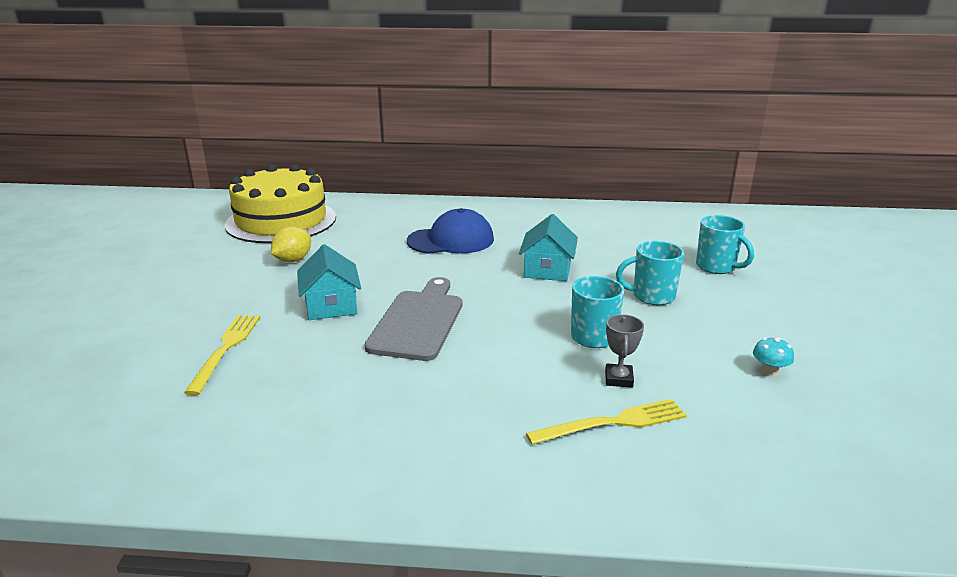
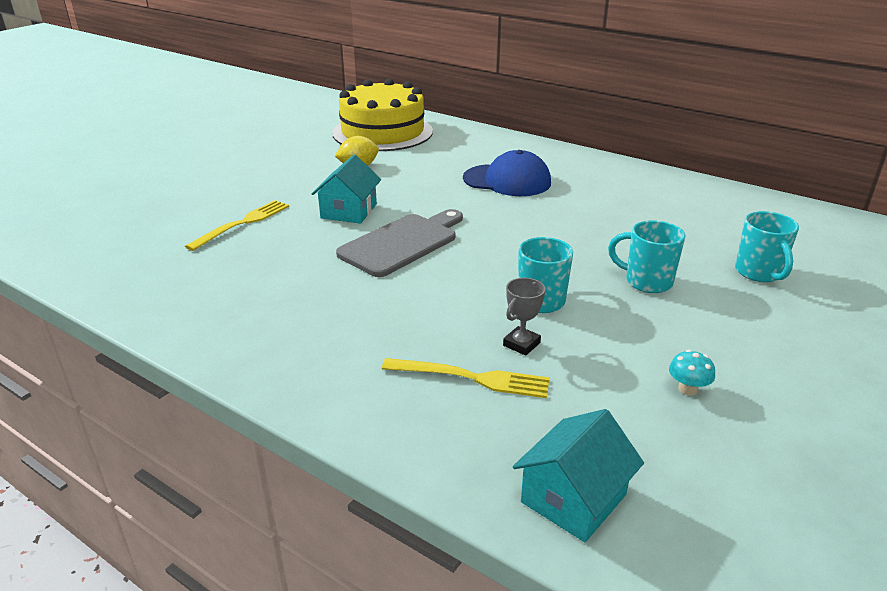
camera: 30 degrees right, 5 degrees up
(547, 269) = (568, 229): turquoise house -> turquoise house (573, 498)

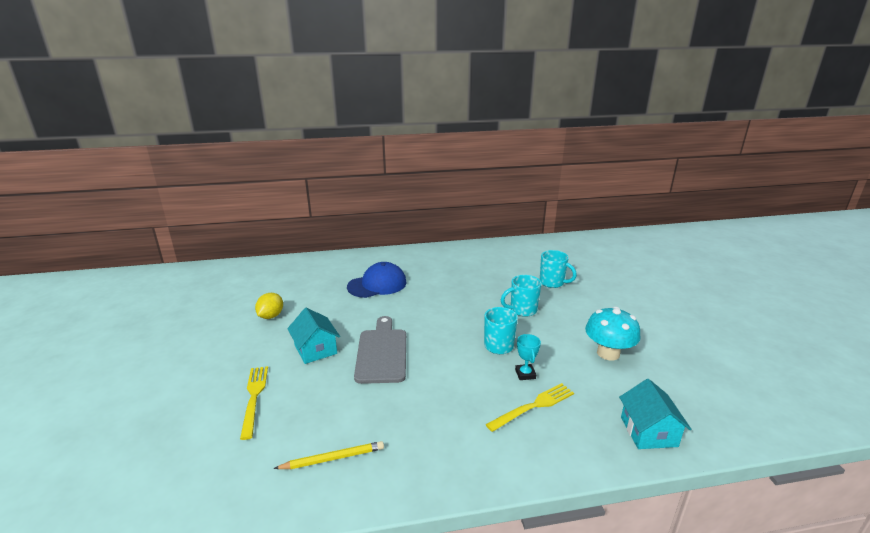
camera: 45 degrees left, 5 degrees down
(220, 300) = (333, 458): none -> yellow pencil
(382, 132) = (247, 284): yellow cake -> none
(521, 344) = (525, 374): grey trophy -> turquoise trophy
(687, 389) = (608, 353): turquoise mushroom -> turquoise mushroom, size x2.20

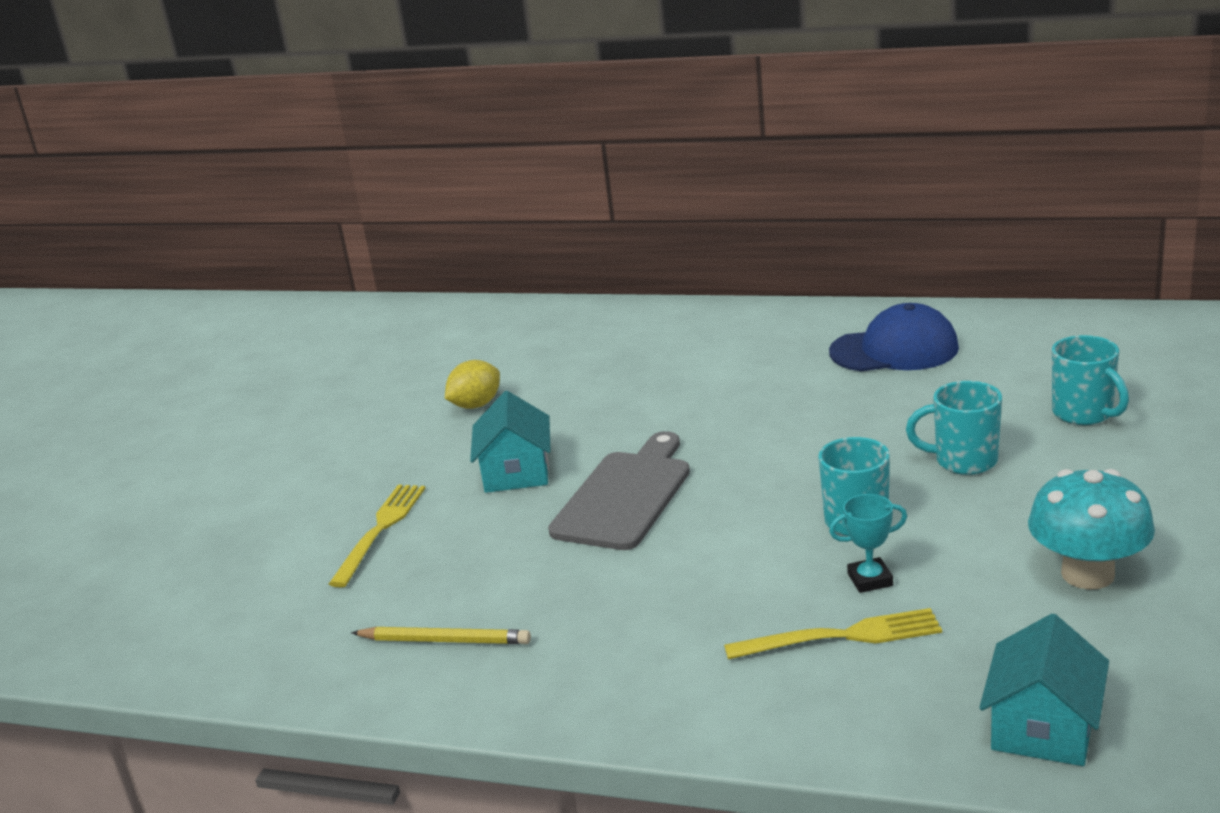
camera: 30 degrees right, 0 degrees up
(377, 284) = (698, 372): blue cap -> blue cap (894, 350)
(525, 374) = (870, 580): turquoise trophy -> turquoise trophy turned 60 degrees clockwise

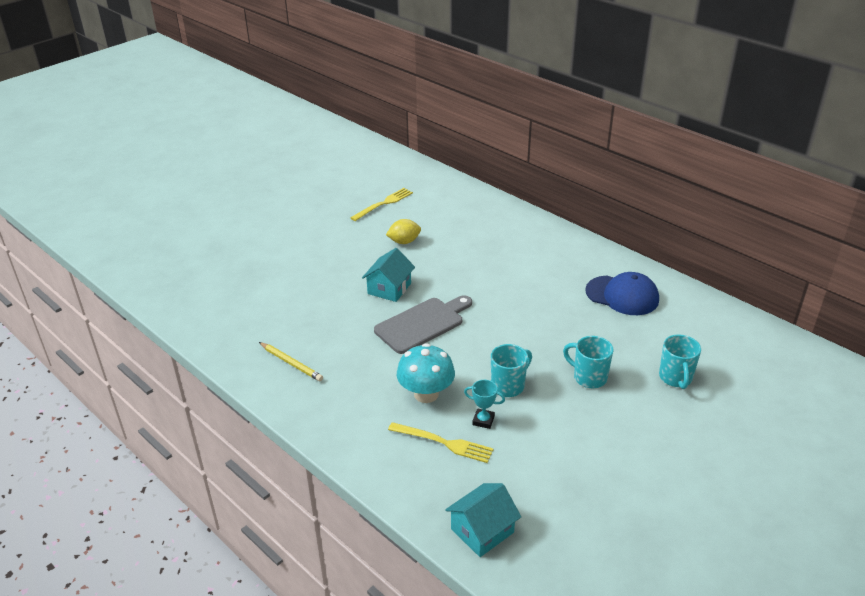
camera: 25 degrees right, 10 degrees up
(380, 530) = (311, 294): yellow fork -> yellow fork (384, 204)
(1087, 574) = (581, 467): turquoise mushroom -> turquoise mushroom (426, 394)

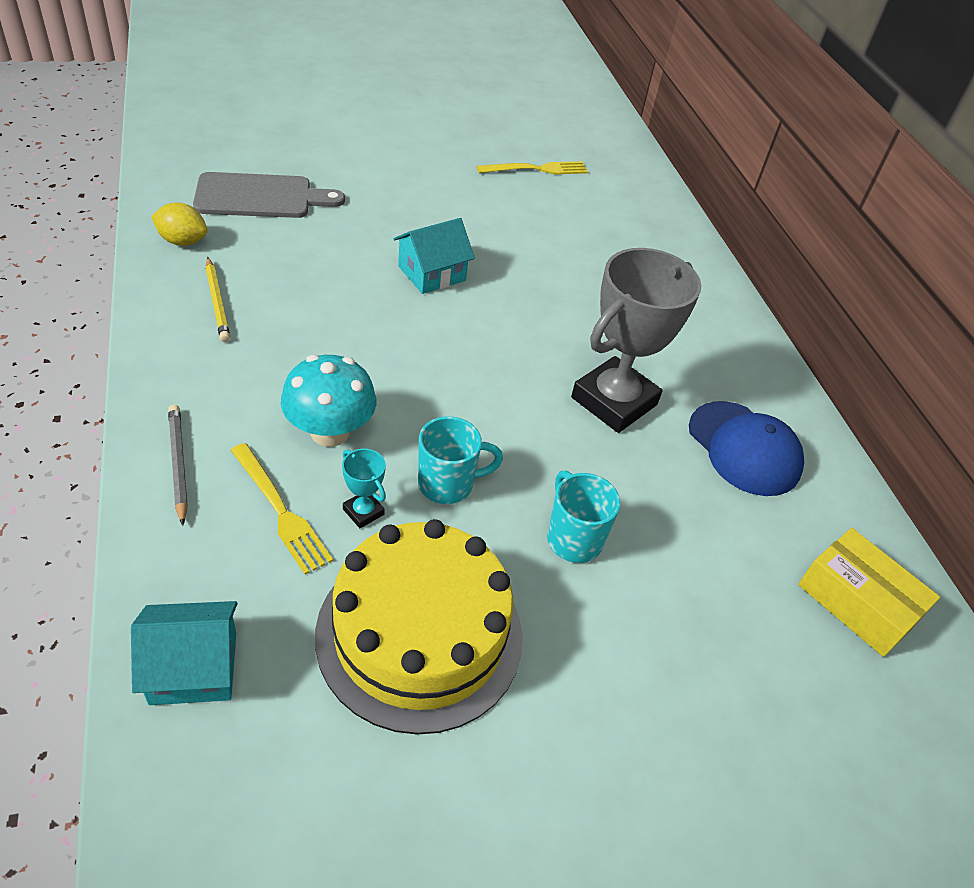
camera: 25 degrees right, 10 degrees up
(368, 451) = (178, 464): none -> grey pencil
(404, 242) = (512, 226): yellow lemon -> yellow lemon (182, 241)
(422, 324) = (424, 339): grey cutting board -> grey cutting board (260, 197)
(544, 305) = (614, 401): none -> grey trophy
(565, 456) = (419, 634): none -> yellow cake
(675, 378) = (706, 618): turquoise mug -> none
(727, 336) = (857, 602): none -> yellow box

